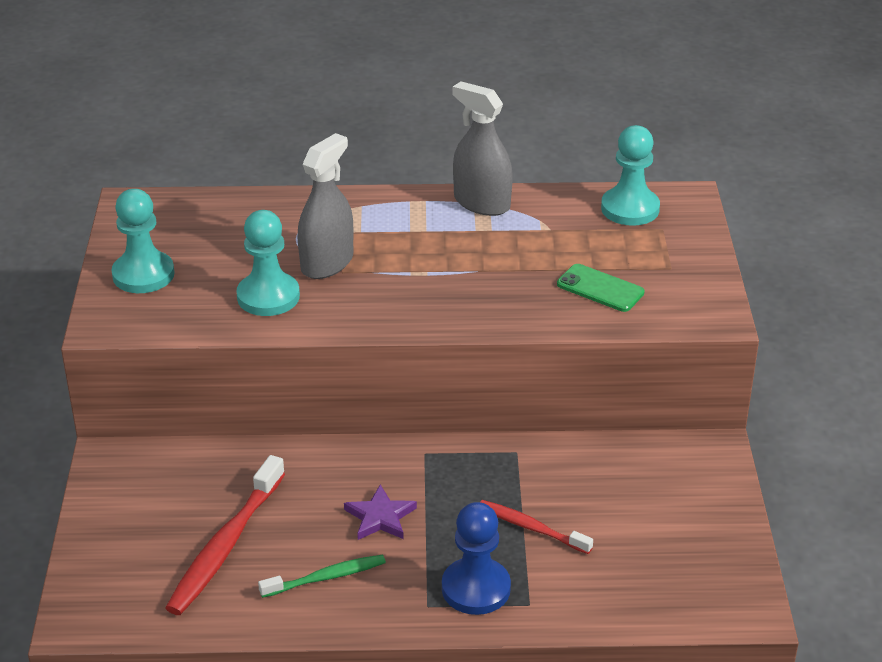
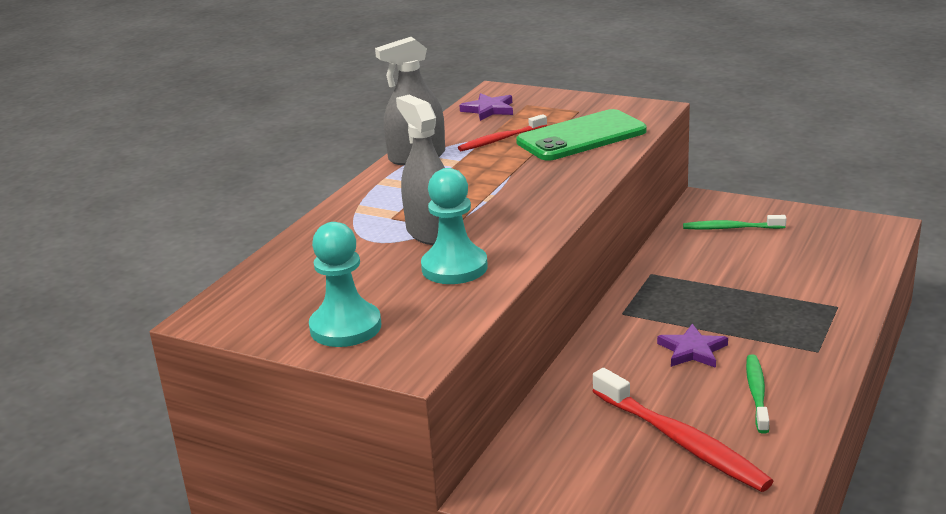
camera: 60 degrees left, 10 degrees down
(476, 588) = (808, 324): blue pawn -> none
(531, 528) = (748, 286): red toothbrush -> red toothbrush (501, 139)
(600, 288) = (581, 137): green phone -> green phone, size x1.74
(630, 209) = (489, 110): turquoise pawn -> purple star
(658, 485) = (731, 228): none -> green toothbrush

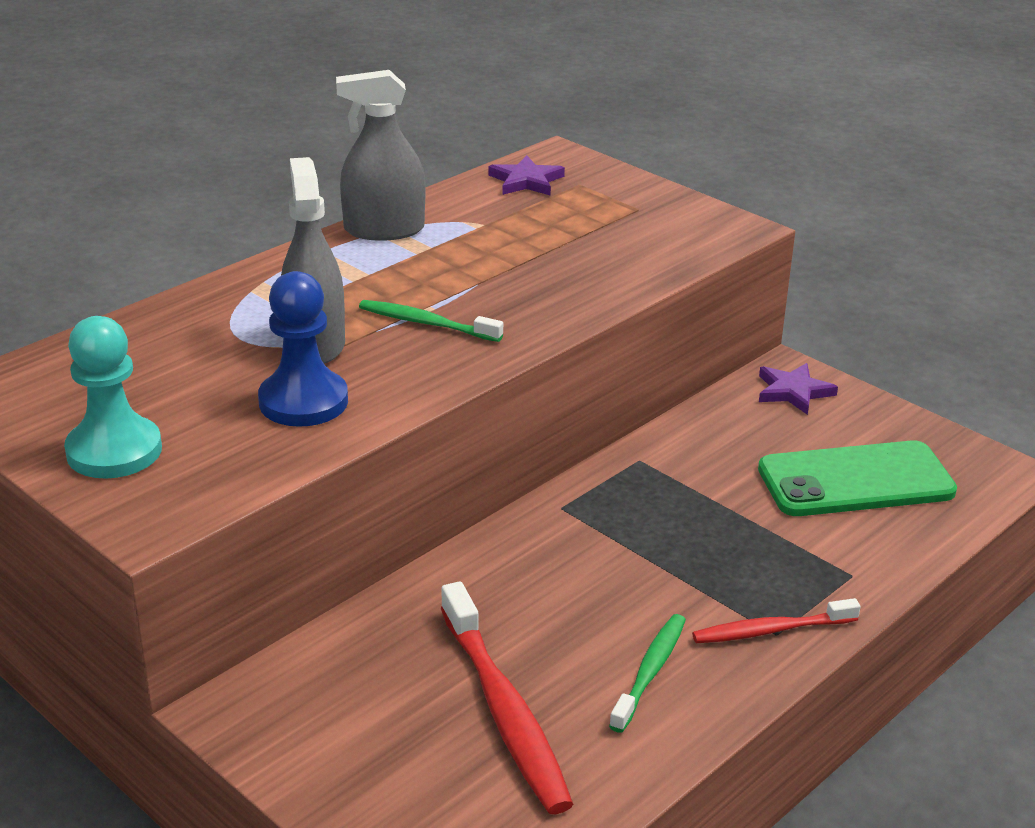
camera: 15 degrees right, 5 degrees up
(454, 267) = (303, 402): turquoise pawn -> blue pawn
(501, 139) = (506, 229): red toothbrush -> red toothbrush (771, 630)
(581, 137) = (610, 249): green phone -> green phone (855, 480)
(692, 350) = (612, 586): purple star -> purple star (793, 391)
(731, 228) = (792, 420): green toothbrush -> green toothbrush (426, 323)

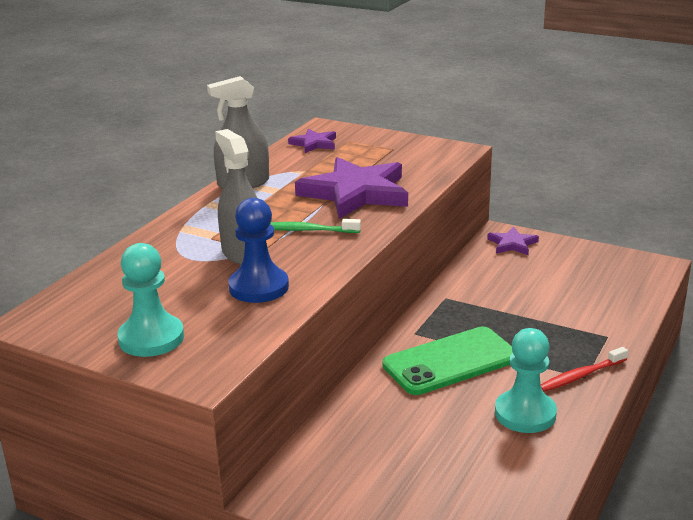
camera: 15 degrees left, 5 degrees down
(504, 711) = (451, 455): red toothbrush -> none
(535, 274) = (355, 193): none -> purple star
(650, 671) = (525, 414): green toothbrush -> turquoise pawn
(855, 480) = (577, 285): green phone -> green phone (450, 361)

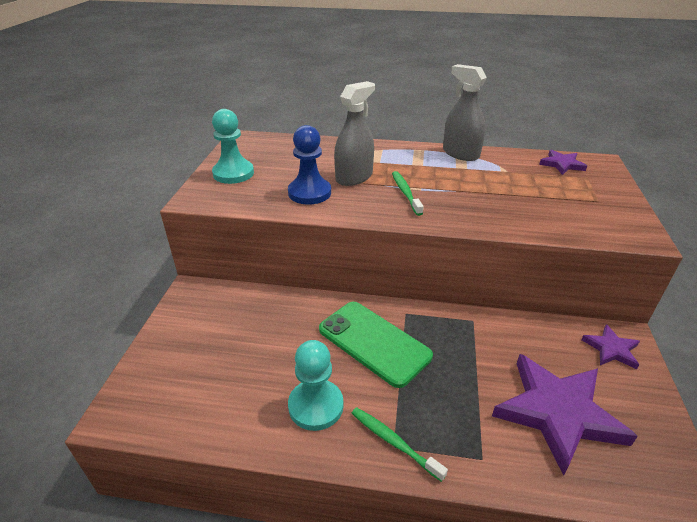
camera: 70 degrees right, 10 degrees up
(355, 193) = (488, 200): purple star -> purple star (558, 412)
(580, 376) = (393, 442): red toothbrush -> green toothbrush

